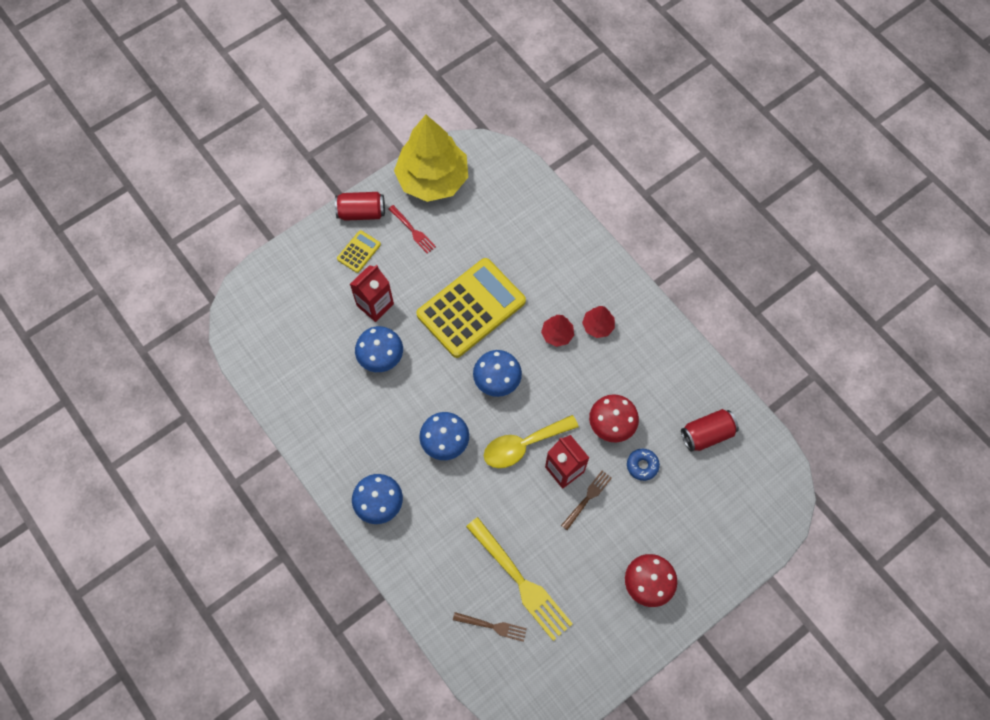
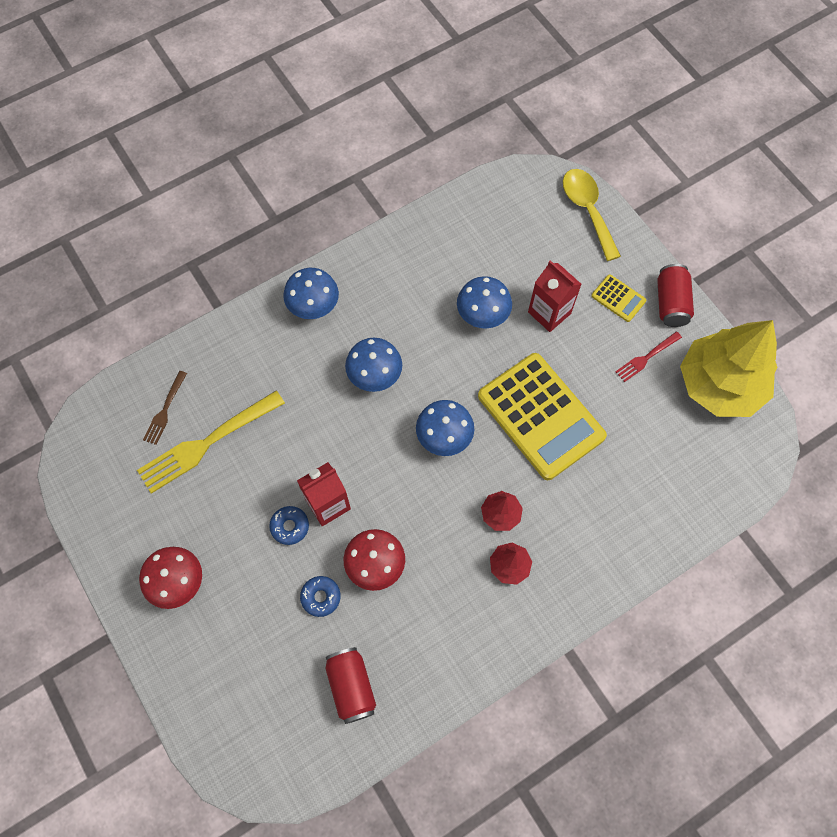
camera: 95 degrees right, 0 degrees up
(523, 445) = (363, 460): yellow spoon -> yellow spoon (587, 210)
(587, 498) = (290, 526): brown fork -> blue donut

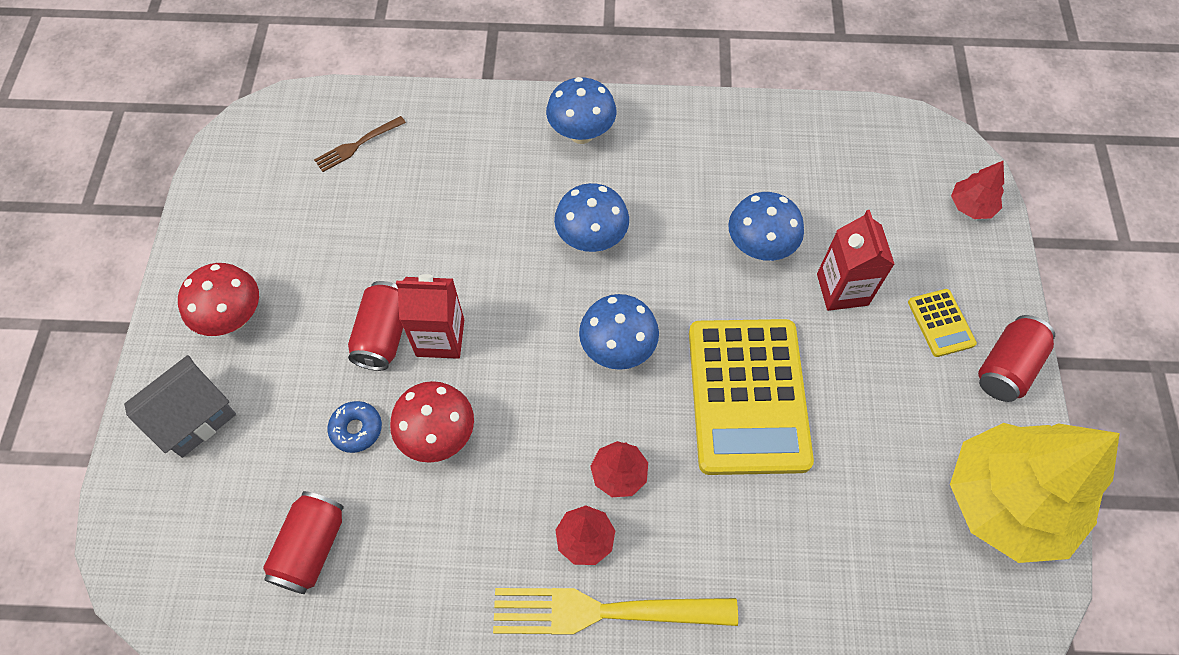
camera: 35 degrees right, 5 degrees down
(207, 443) = (371, 200): yellow fork -> yellow fork (603, 611)
(207, 663) = (194, 417): none -> grey house
(290, 526) = (384, 335): blue donut -> red can
(587, 210) = (971, 206): yellow spoon -> red tree
(646, 357) = (929, 411): red fork -> none

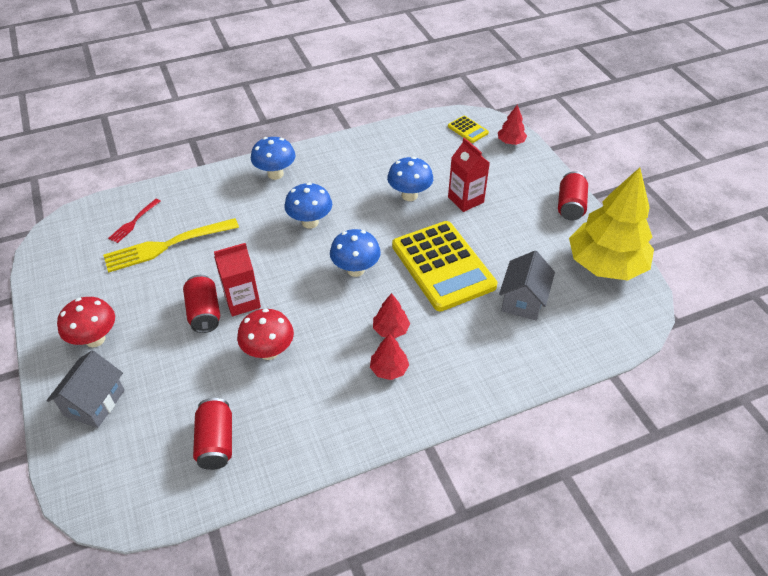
camera: 25 degrees left, 15 degrees down
(356, 429) = (213, 368): blue donut -> none
(357, 145) = (134, 222): brown fork -> red fork
(603, 611) = (420, 401): yellow fork -> yellow fork (167, 246)
(839, 510) = (523, 300): none -> grey house
(940, 323) = (526, 198): yellow calculator -> yellow calculator (468, 130)

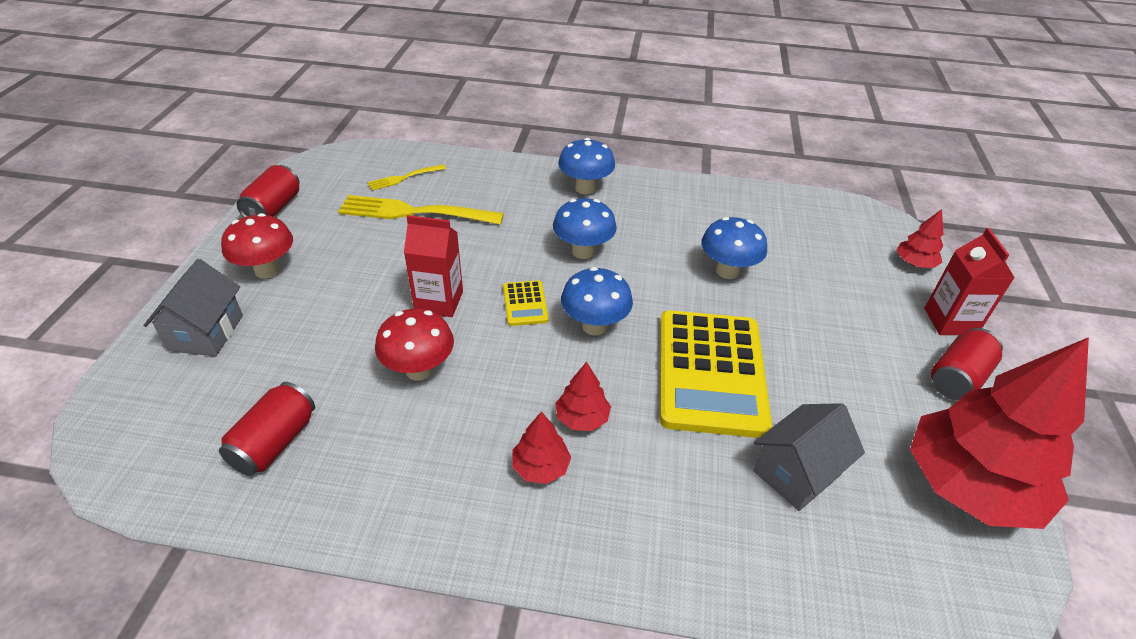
camera: 30 degrees right, 5 degrees down
(94, 403) = (206, 333): grey house -> grey house turned 45 degrees counterclockwise
(134, 222) = (404, 178): red fork -> yellow fork
(204, 313) = (390, 295): red can -> red can (274, 208)
(465, 200) = (800, 306): red carton -> red carton (950, 321)
(468, 130) = (861, 228): yellow calculator -> yellow calculator (525, 303)
(605, 264) = (968, 485): yellow tree -> red tree

